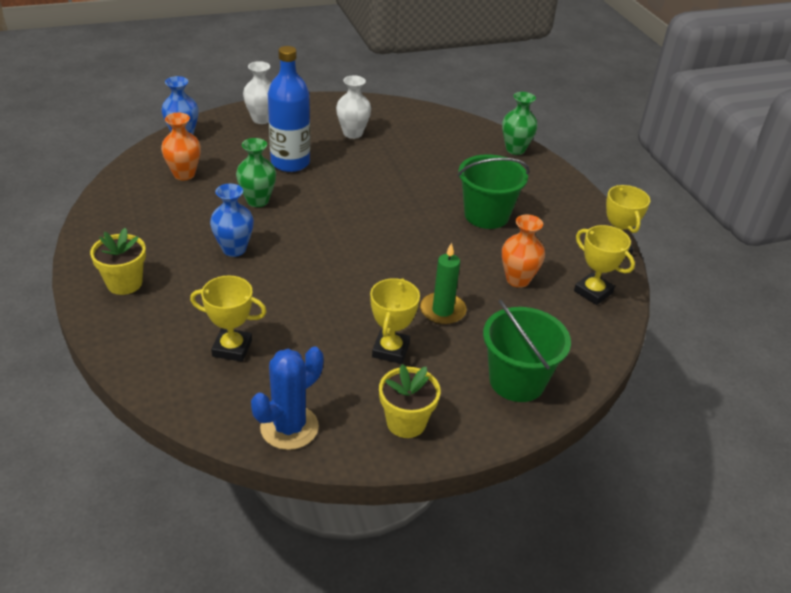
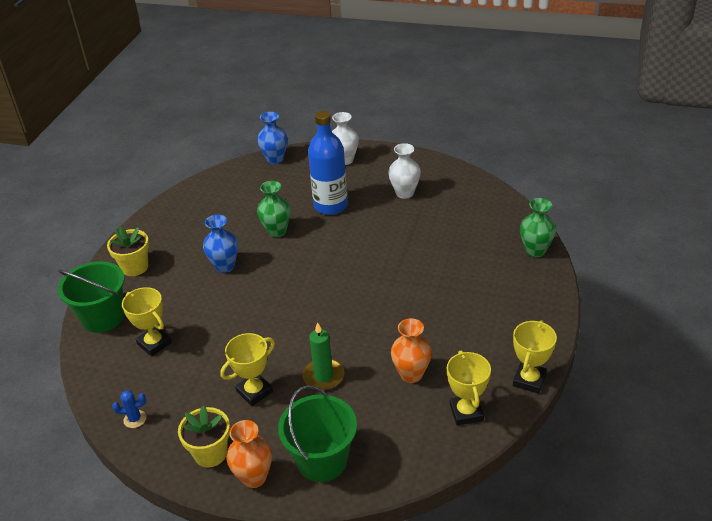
camera: 40 degrees right, 0 degrees up
(184, 174) = (247, 193): orange vase -> orange vase (254, 477)
(289, 427) = (135, 419): blue cactus -> blue cactus, size x0.50
(486, 215) = (444, 305): green bucket -> green bucket (103, 317)

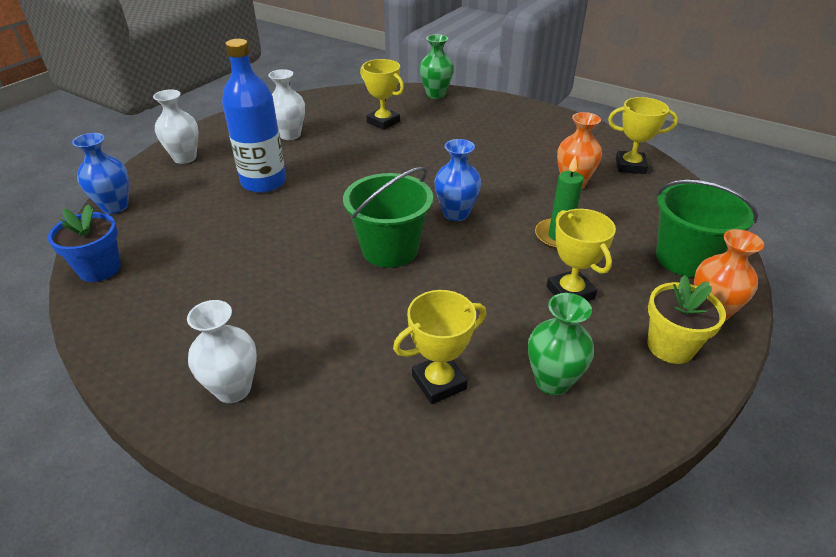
camera: 75 degrees left, 0 degrees up
(103, 317) = (338, 448): green bucket -> green bucket (390, 249)
(135, 267) = (233, 389): yellow flower pot -> white vase
(135, 419) = (596, 423): blue cactus -> none
(214, 182) = (99, 269): none -> blue flower pot
(225, 266) = (311, 285): blue vase -> blue vase (456, 214)
(277, 231) = (276, 229): green vase -> green vase (552, 381)
(529, 380) = (597, 131): yellow trophy -> yellow trophy (383, 122)

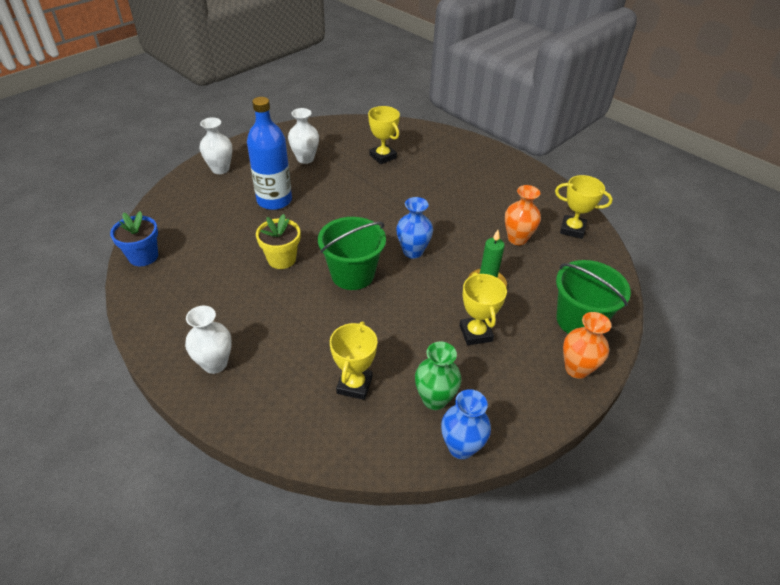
camera: 10 degrees right, 5 degrees up
(115, 207) = (162, 205): blue vase -> blue vase (461, 447)
(436, 95) = (435, 134): green vase -> none
(439, 382) = (354, 385): yellow trophy -> yellow trophy turned 60 degrees counterclockwise
(670, 346) = (533, 389): yellow flower pot -> yellow flower pot (281, 259)

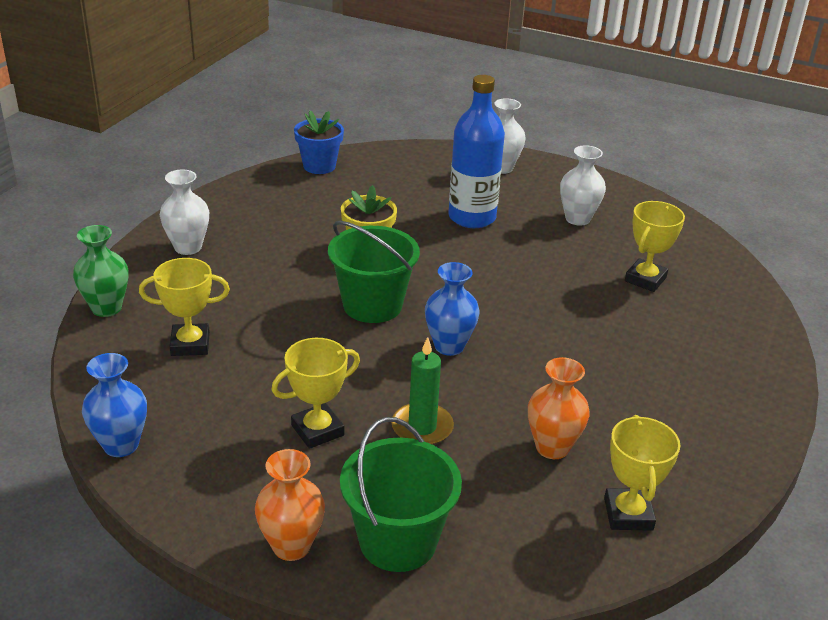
camera: 70 degrees right, 10 degrees down
(434, 399) = (188, 411): green vase -> green vase (106, 308)

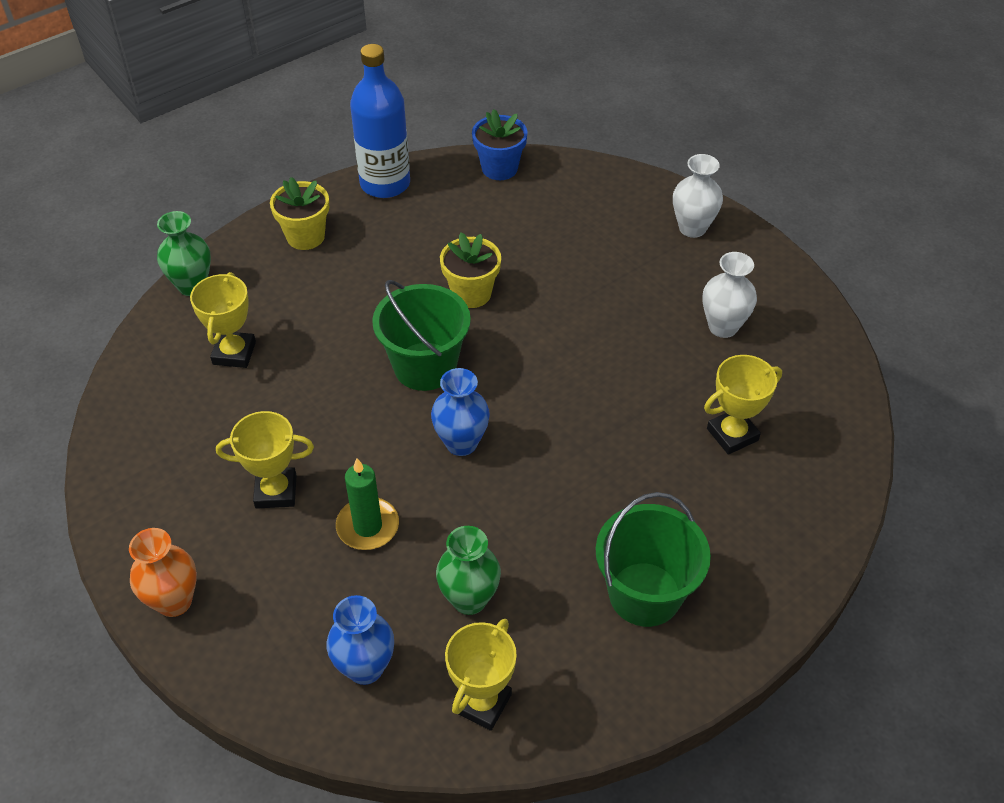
camera: 30 degrees right, 15 degrees up
(121, 445) = (112, 441): blue vase -> blue vase (365, 668)
(188, 247) = (305, 236): white vase -> yellow flower pot
(190, 344) = (234, 353): yellow trophy -> yellow trophy turned 75 degrees clockwise
(398, 541) = (261, 636): green bucket -> green bucket (644, 594)
(472, 217) = (607, 287): blue bottle -> blue bottle (385, 183)
(552, 447) = (469, 599): orange vase -> green vase

